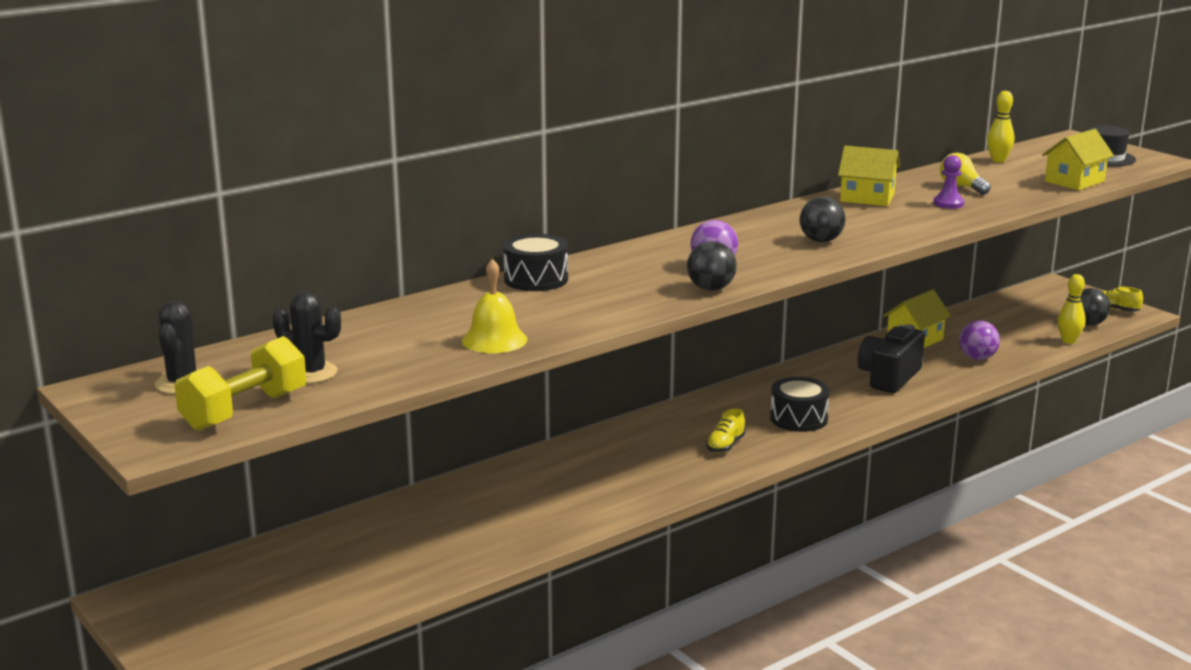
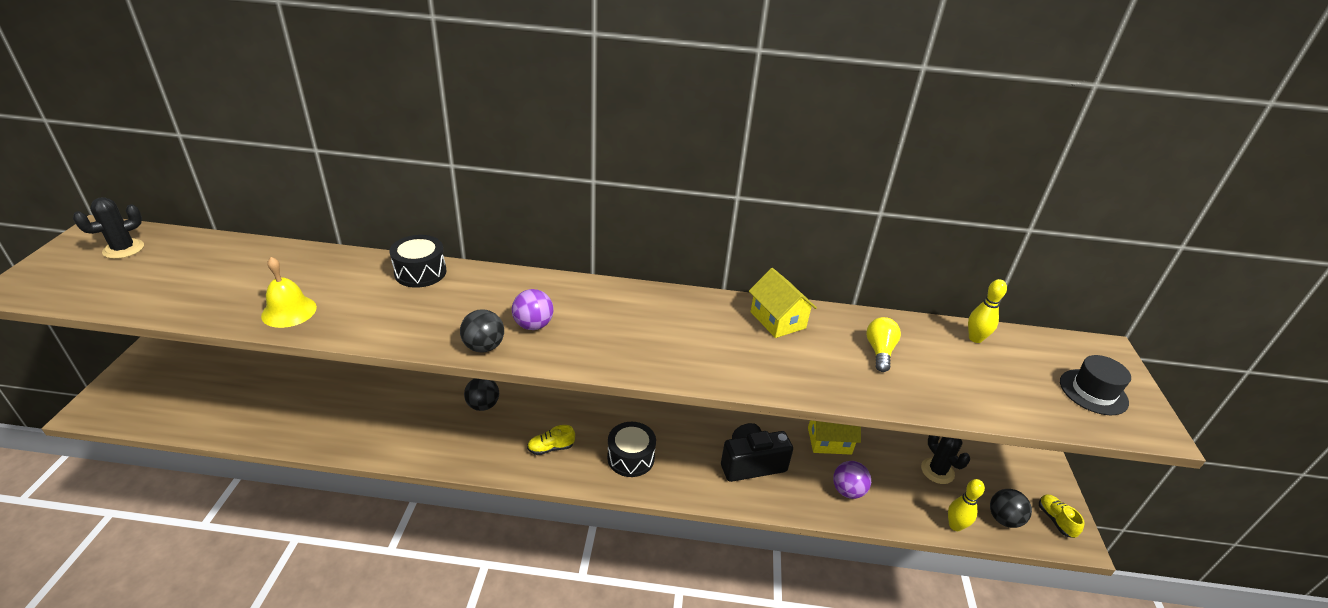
camera: 40 degrees right, 15 degrees up
(244, 411) = (90, 288): yellow dumbbell -> none
(311, 373) = (172, 278): black cactus -> black cactus (937, 471)
(821, 241) = (651, 345): black ball -> black ball (483, 405)
(948, 204) = (829, 364): purple pawn -> none
(1074, 181) = (1001, 404): yellow house -> none

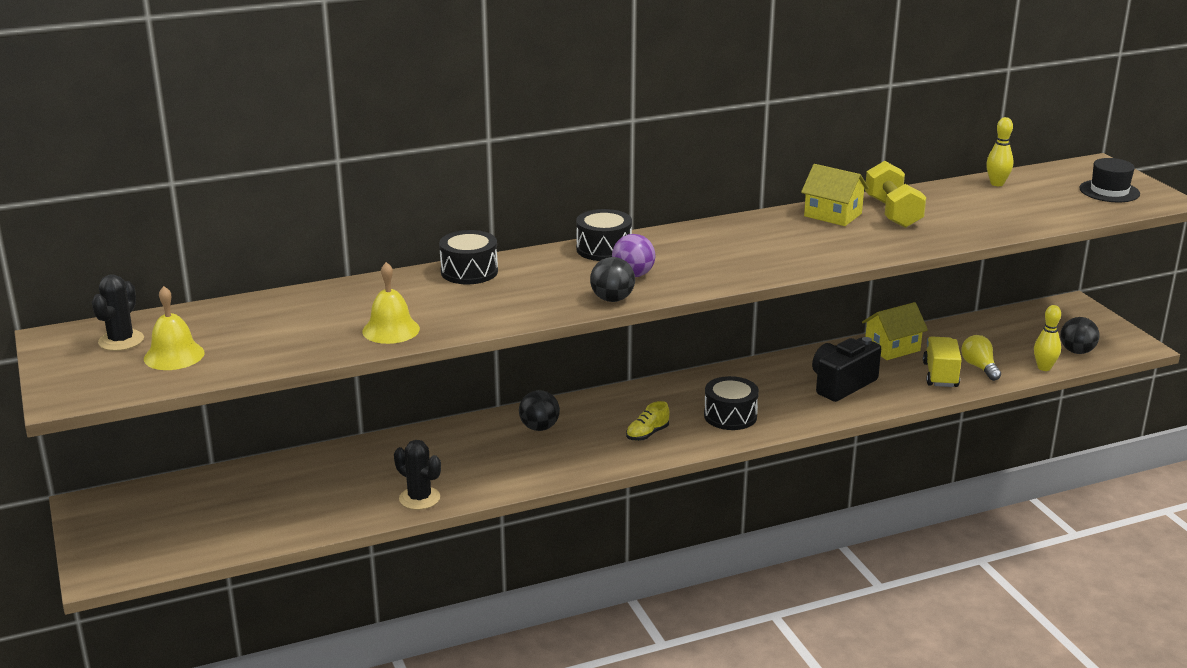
camera: 25 degrees left, 10 degrees down
(129, 277) = (174, 355): none -> yellow bell
(545, 287) = (604, 249): none -> black drum
(836, 338) = (892, 213): none -> yellow dumbbell
(847, 491) = (940, 375): purple ball -> yellow truck
(879, 351) = (934, 211): yellow light bulb -> yellow light bulb (979, 367)
(937, 471) = (999, 339): black cactus -> black cactus (419, 498)
(1055, 520) = (1115, 339): yellow shoe -> none

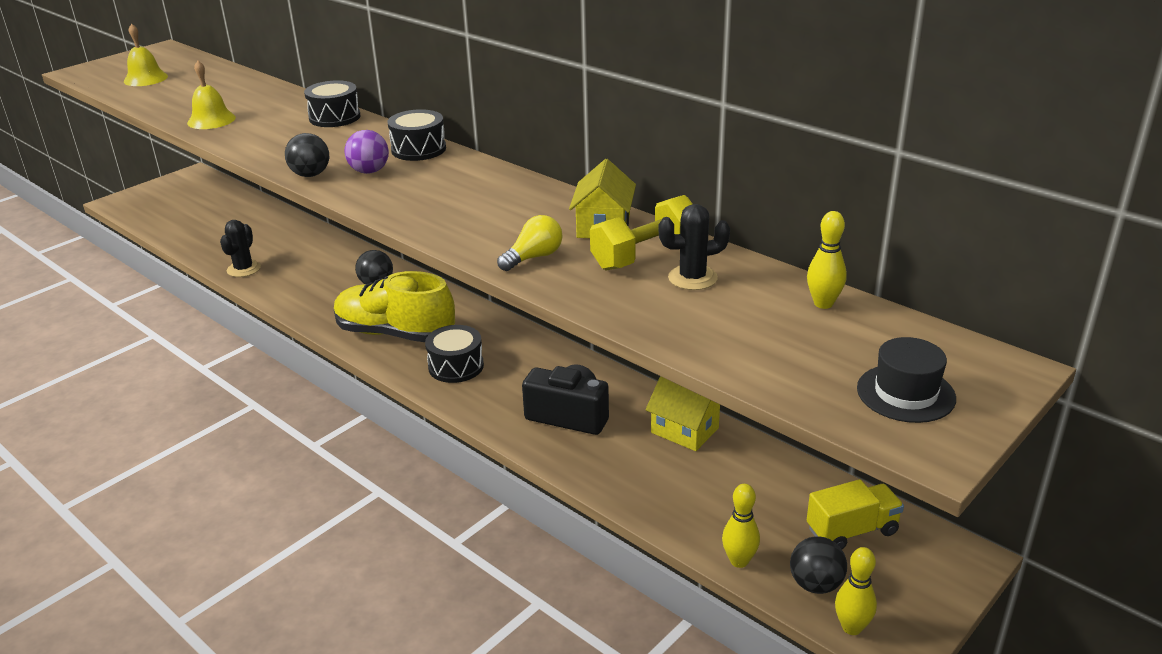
camera: 65 degrees right, 5 degrees up
(121, 341) = (163, 62): black cactus -> black cactus (692, 278)
(647, 434) = (395, 333): yellow shoe -> yellow shoe, size x2.49
(940, 375) = (647, 478): yellow truck -> yellow truck (852, 531)
(979, 367) = (693, 505): yellow light bulb -> yellow light bulb (534, 257)
(1118, 352) = (851, 627): none -> yellow bowling pin

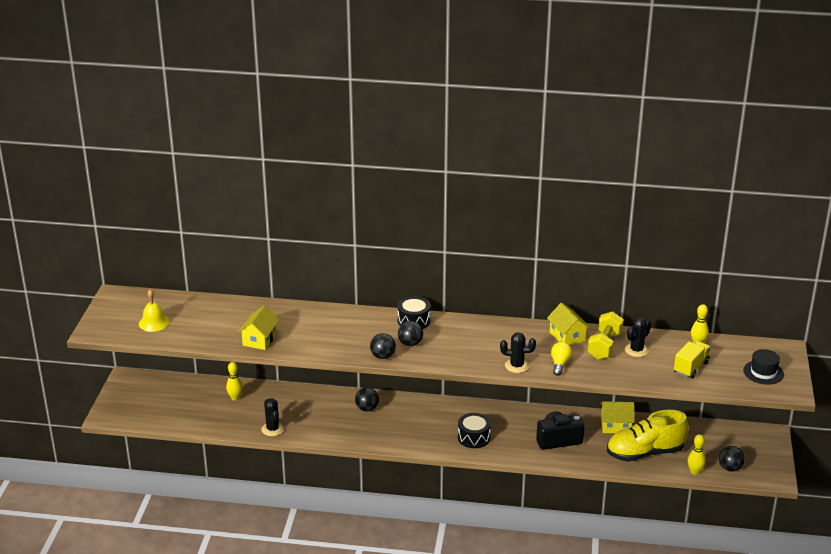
camera: 35 degrees left, 0 degrees up
(211, 120) = (260, 340): yellow bell -> yellow house
(335, 117) = (331, 314): black drum -> none
(369, 171) = (410, 343): purple ball -> black ball
(395, 333) = (418, 433): yellow shoe -> yellow shoe (645, 453)
(465, 239) = (516, 366): none -> black cactus
(851, 627) = (756, 478): yellow bowling pin -> yellow bowling pin (235, 398)
(852, 531) = (723, 441): yellow truck -> yellow truck (691, 367)

